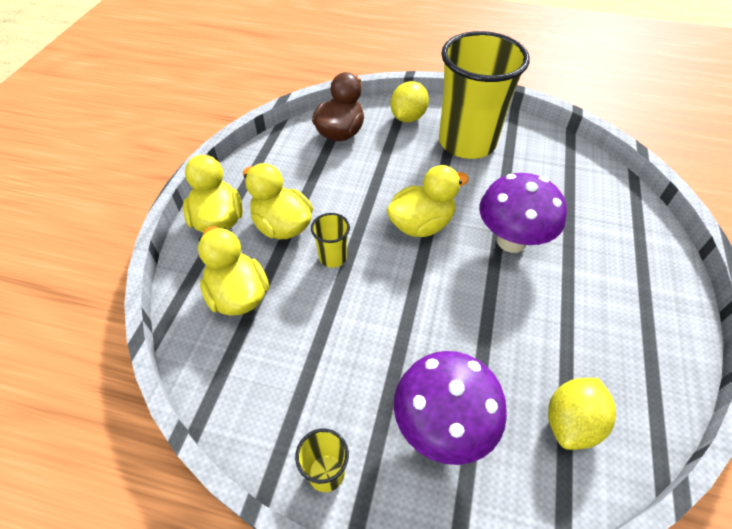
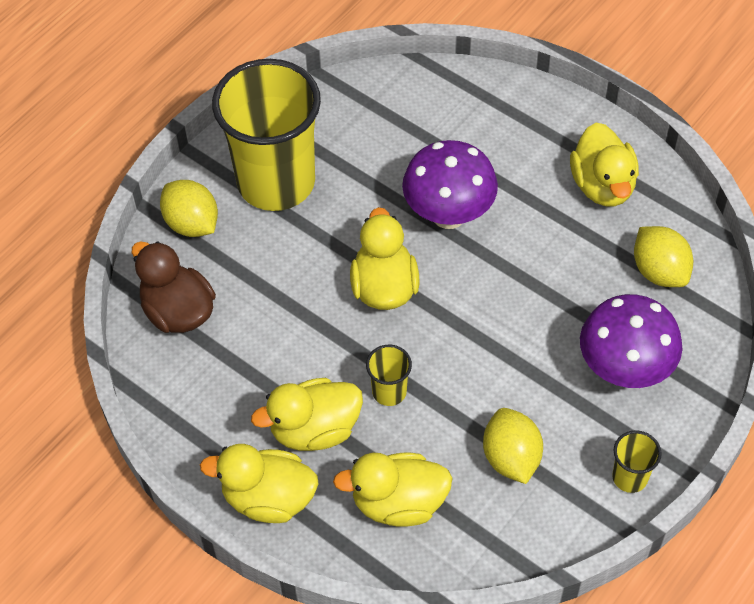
camera: 65 degrees left, 5 degrees up
(307, 360) = (511, 458): none -> yellow lemon
(626, 340) = (602, 185): none -> yellow duck

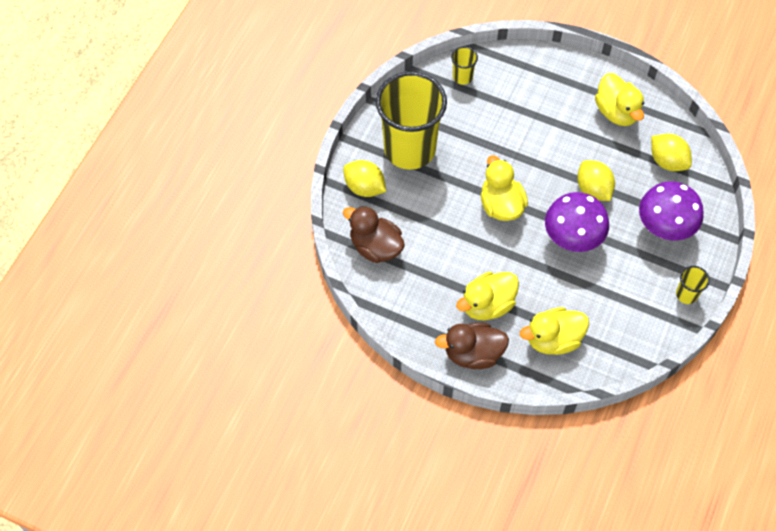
camera: 15 degrees left, 5 degrees up
(268, 498) = (473, 354): yellow duck -> brown duck
(389, 392) = (525, 271): yellow cup -> yellow cup (462, 77)
(448, 214) = (526, 150): purple mushroom -> purple mushroom (572, 239)
(511, 458) = (612, 297): yellow lemon -> yellow lemon (593, 189)

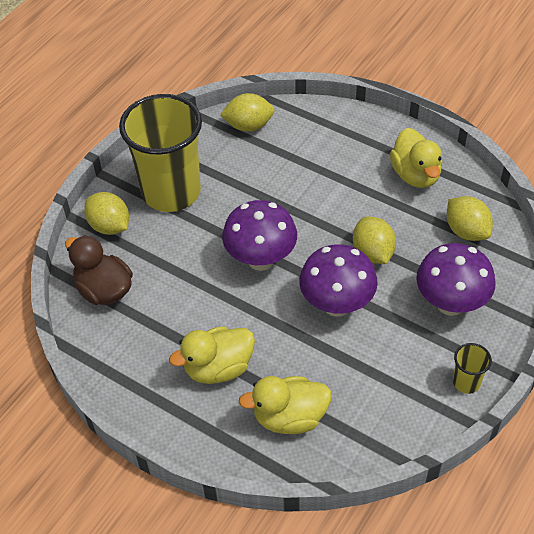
camera: 10 degrees right, 10 degrees down
(462, 77) = (248, 126): yellow cup -> yellow lemon
(473, 354) = (187, 423): brown duck -> none
(501, 205) = (261, 259): yellow duck -> purple mushroom

